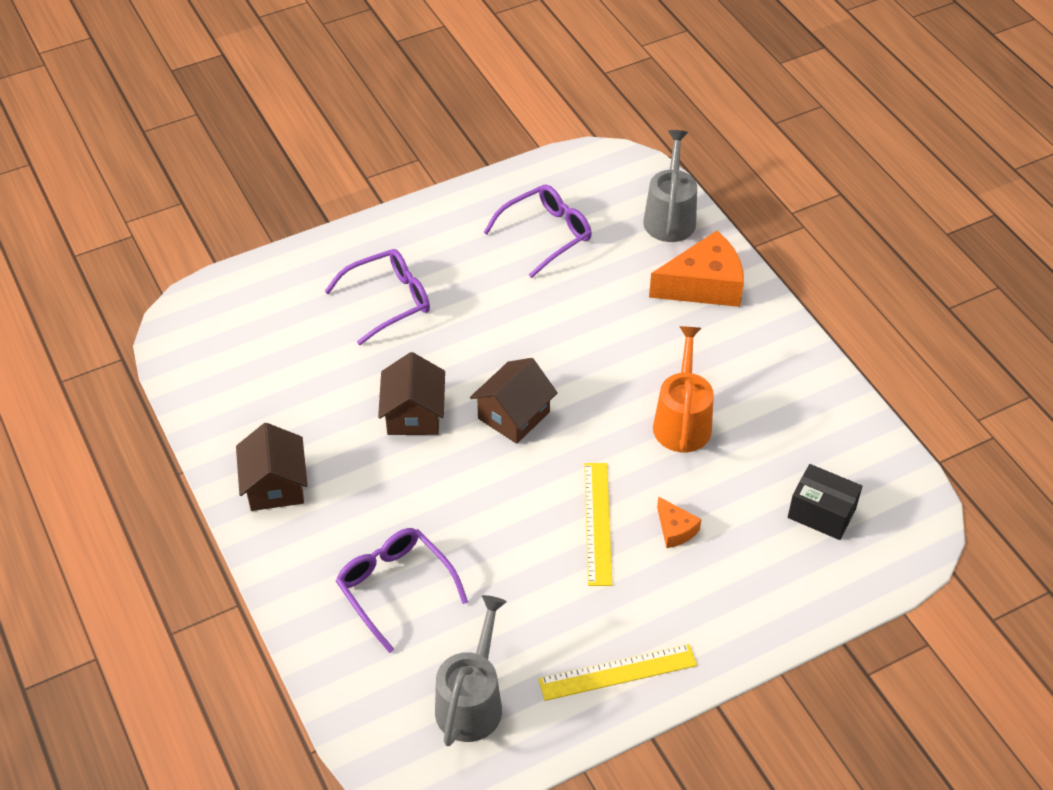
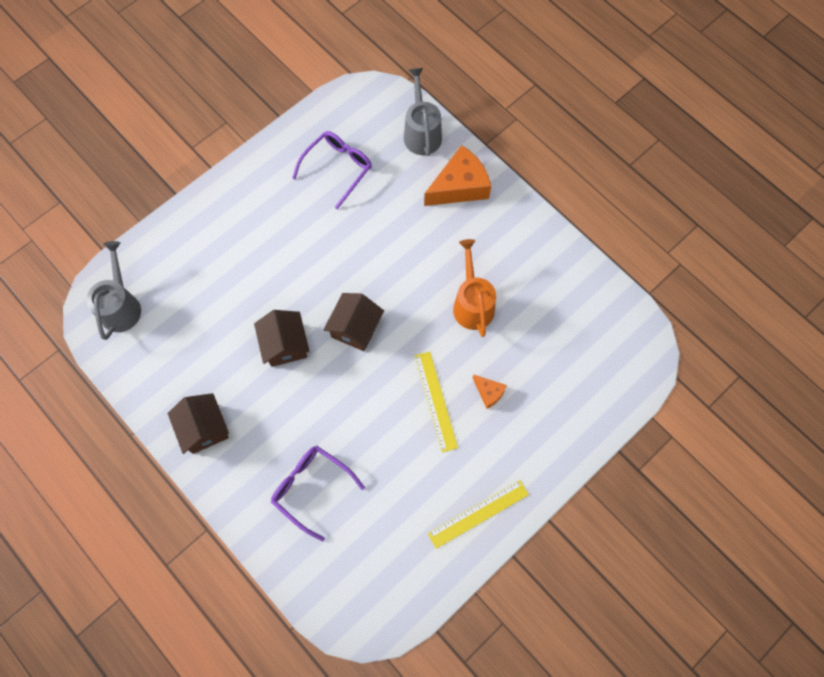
camera: 15 degrees left, 20 degrees up
(389, 301) = (240, 253): purple glasses -> none
(472, 701) = (388, 562): grey watering can -> grey watering can (121, 306)
(821, 513) = (582, 354): black box -> none

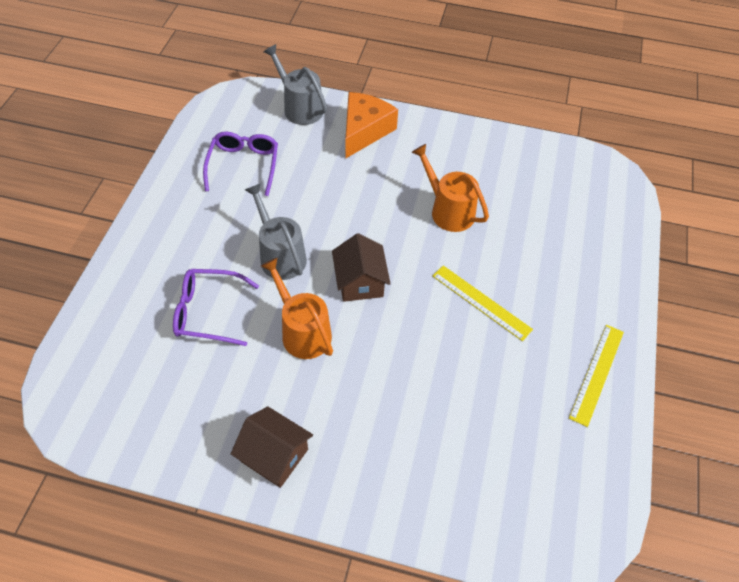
camera: 35 degrees left, 15 degrees down
(121, 306) = (97, 389): grey watering can -> grey watering can (280, 256)
(285, 345) = (302, 331): brown house -> orange watering can
(311, 488) = (429, 445): purple glasses -> purple glasses (208, 312)
(489, 392) = (520, 271): orange cheese -> none

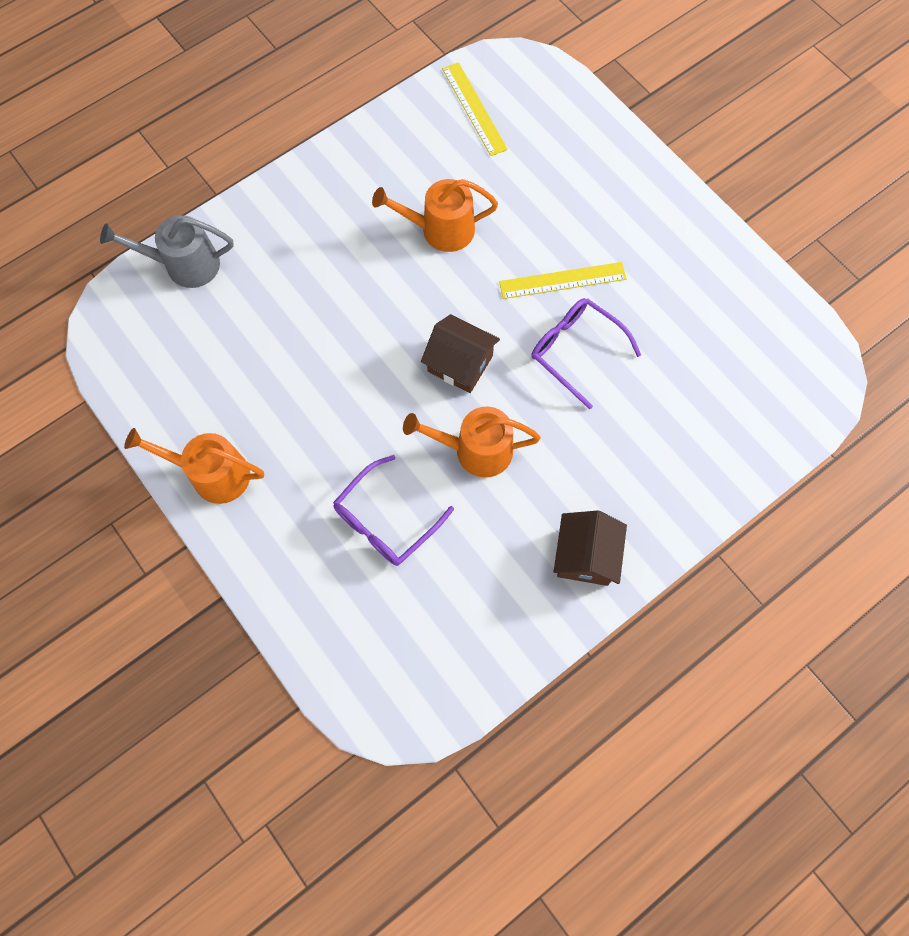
camera: 50 degrees left, 15 degrees up
(171, 203) = (213, 474): none -> orange watering can
(243, 165) = (220, 372): purple glasses -> purple glasses (575, 351)
(274, 455) = (585, 556): brown house -> brown house turned 60 degrees counterclockwise
(280, 256) = (371, 413): grey watering can -> none
(364, 131) = (274, 228): orange cheese -> none
(597, 374) = (699, 249): yellow ruler -> yellow ruler (474, 108)

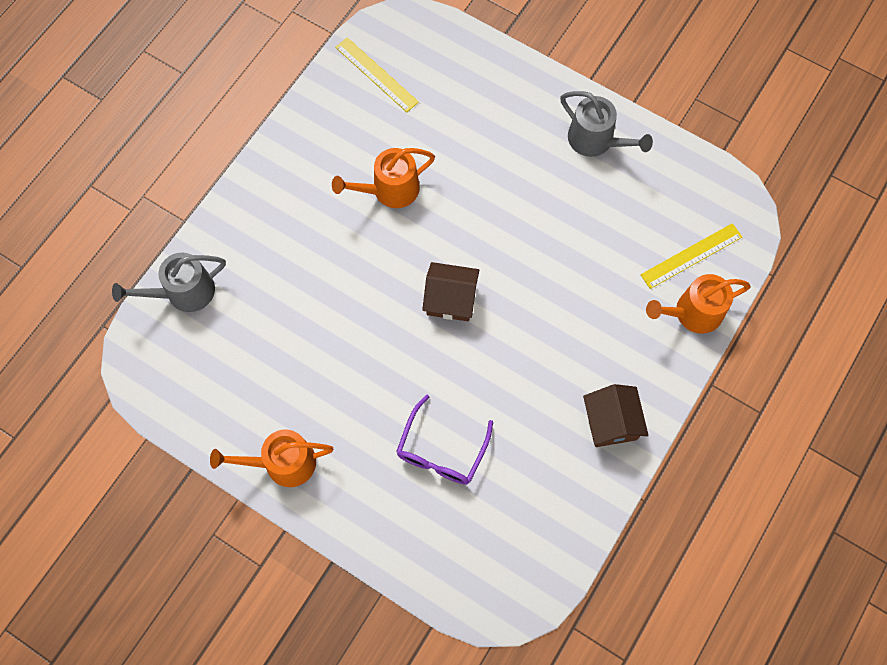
camera: 20 degrees left, 0 degrees up
(476, 450) = (491, 367): orange watering can -> orange watering can (693, 313)
(562, 280) = (507, 200): yellow ruler -> yellow ruler (691, 255)
(575, 351) = (540, 257): purple glasses -> none
(685, 248) = (595, 140): none -> grey watering can

